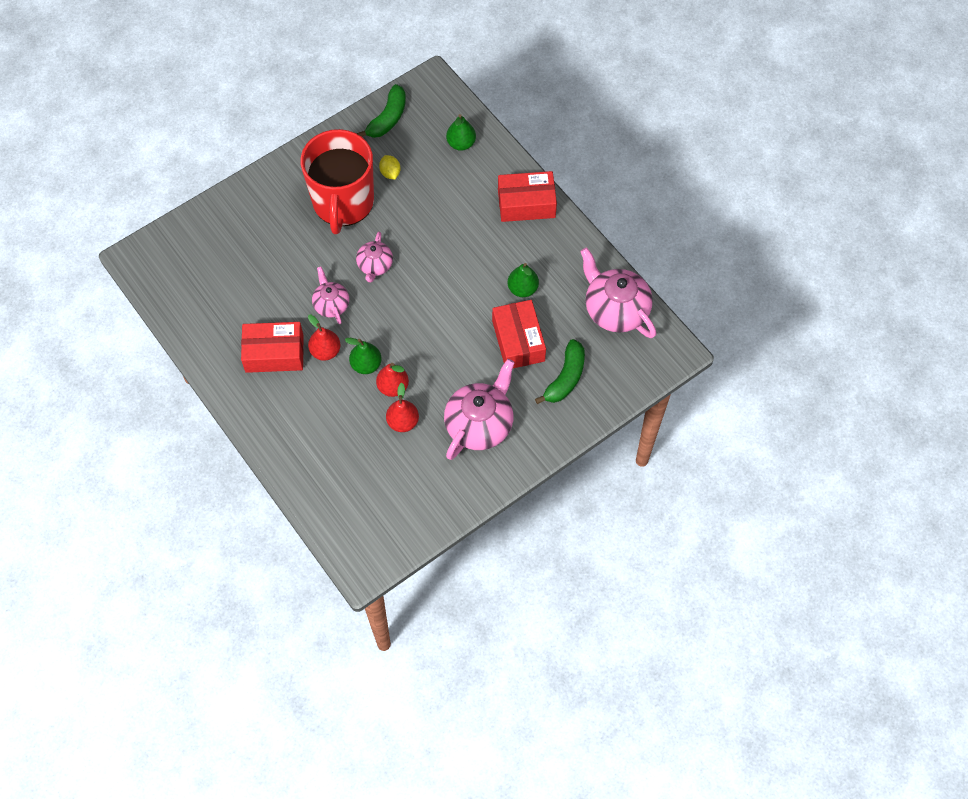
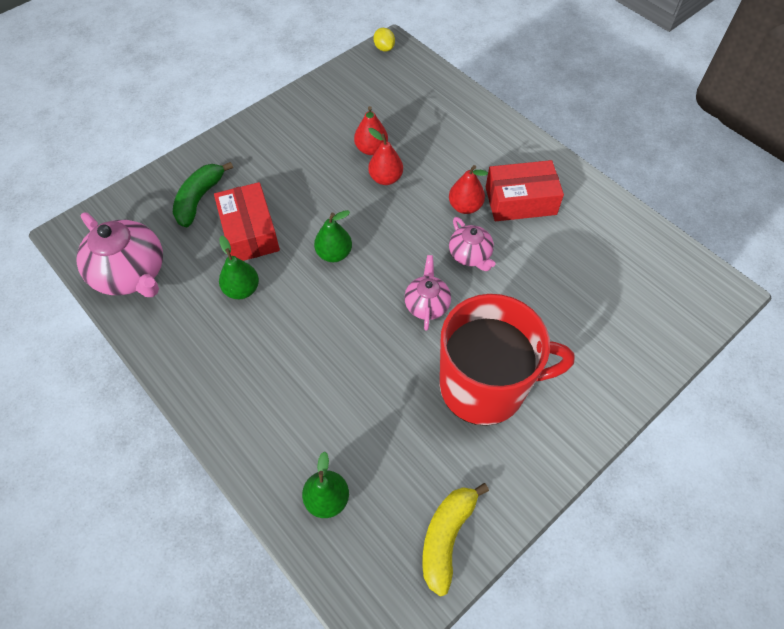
camera: 175 degrees right, 5 degrees down
(343, 203) = (485, 386): red mug -> red mug turned 90 degrees clockwise
(366, 365) = (418, 197): green pear -> green pear (334, 254)
(388, 119) = (446, 537): green banana -> yellow banana
(390, 173) = (427, 438): yellow lemon -> yellow lemon (384, 48)
(480, 424) = (292, 152): pink teapot -> none
(526, 203) = (231, 405): red box -> none

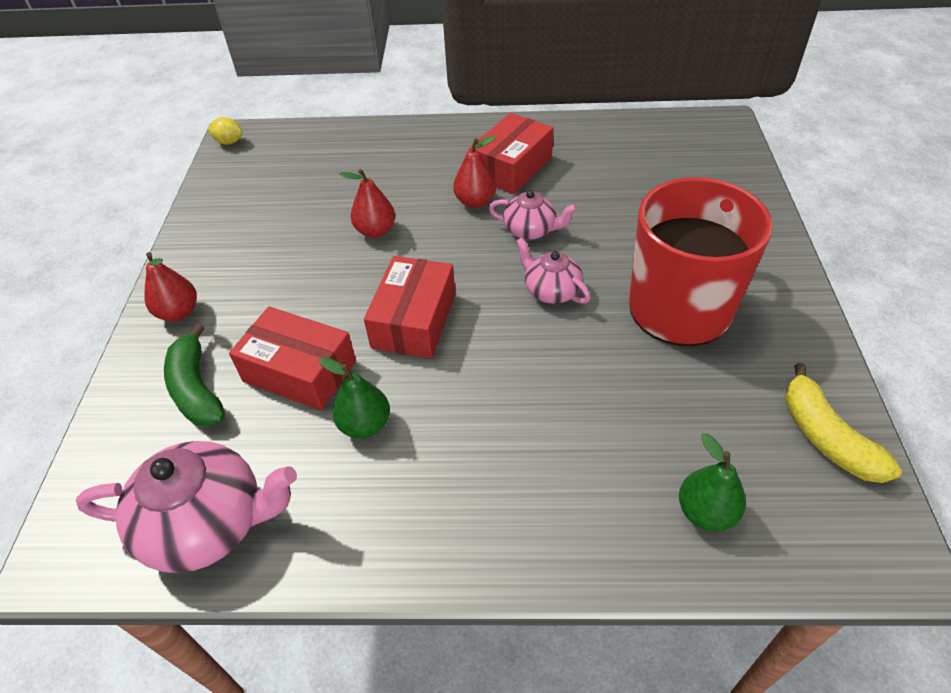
camera: 45 degrees left, 10 degrees down
(334, 254) = (414, 320): green pear -> red box
(371, 149) = (328, 219): red pear -> red pear (178, 312)

